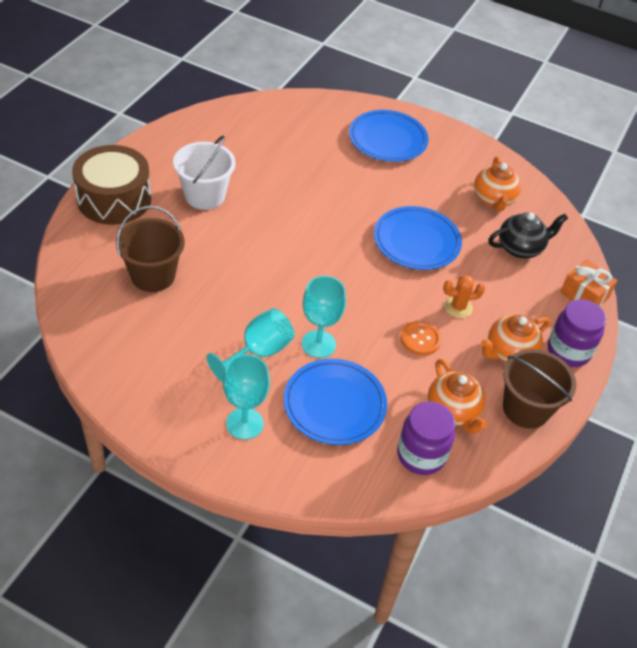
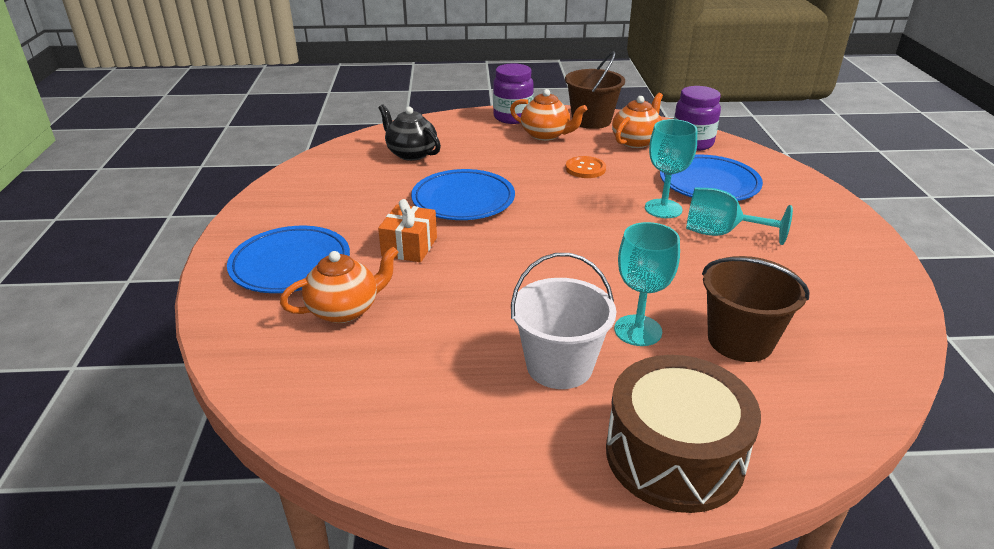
camera: 115 degrees left, 15 degrees down
(244, 423) = (794, 213): turquoise goblet -> turquoise goblet (638, 330)
(458, 307) = (525, 162): orange cactus -> none
(494, 200) = (349, 178): orange teapot -> orange teapot (345, 310)
(584, 295) = (441, 122): orange gift -> orange gift (409, 247)

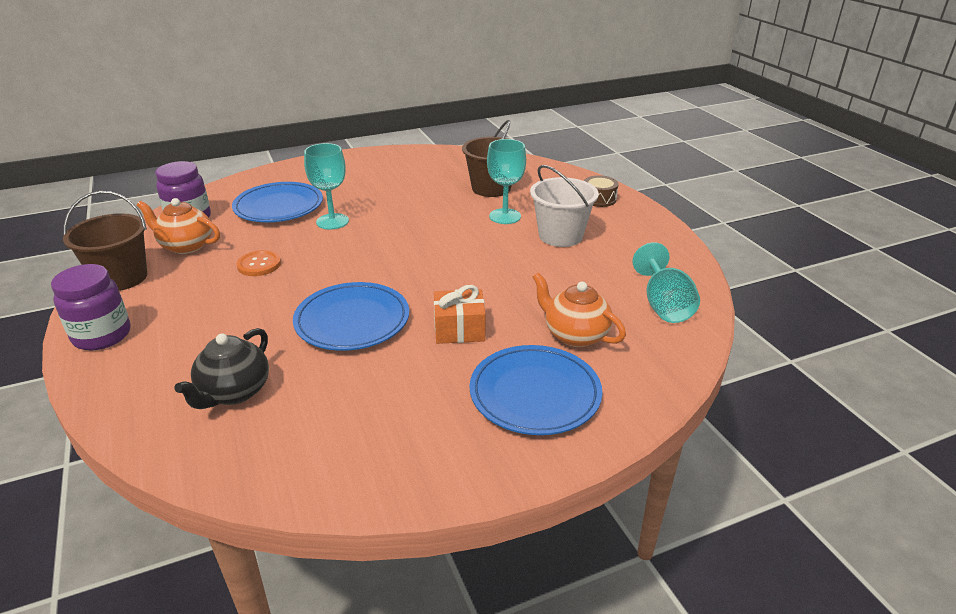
camera: 110 degrees left, 0 degrees up
(546, 135) = (167, 301): orange teapot -> none
(674, 455) = (599, 199): brown drum -> brown drum, size x0.47
(721, 233) = (364, 199): turquoise goblet -> turquoise goblet (664, 305)

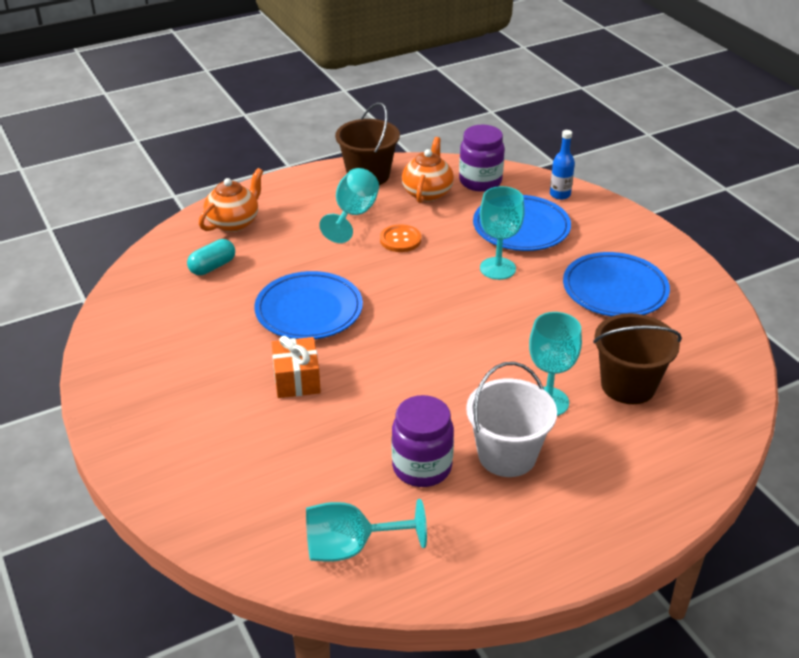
camera: 85 degrees right, 5 degrees up
(102, 336) = (285, 190): purple jar -> purple jar (422, 467)
(194, 290) = (353, 215): none -> turquoise goblet
(234, 392) = (212, 267): black teapot -> turquoise capsule
(240, 187) = (560, 194): none -> blue bottle
(535, 394) = (196, 435): blue plate -> blue plate (615, 290)
(574, 335) = (288, 464): orange teapot -> orange teapot (234, 223)
(599, 199) = (632, 499): brown drum -> none

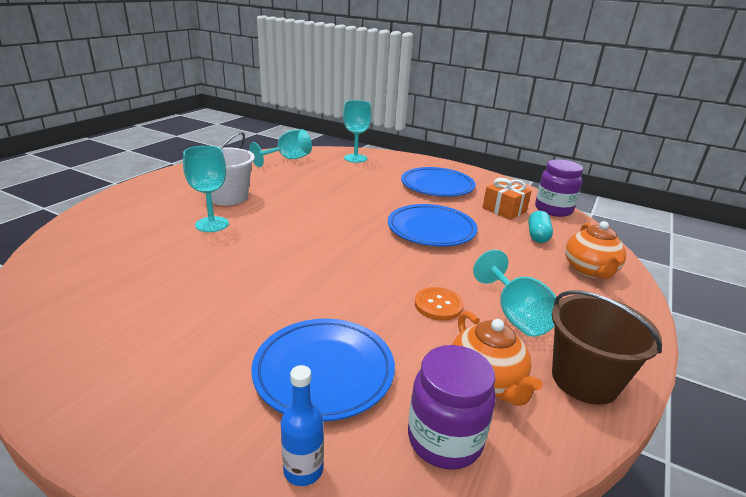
camera: 145 degrees right, 10 degrees down
(297, 379) = (386, 198): orange gift -> orange gift (504, 210)
(422, 467) = (276, 184): purple jar -> purple jar (553, 210)
(497, 268) = (315, 308): turquoise goblet -> turquoise goblet (355, 158)
(615, 290) = (170, 326): blue plate -> blue plate (437, 186)
(628, 385) = (146, 248): brown bucket -> none

